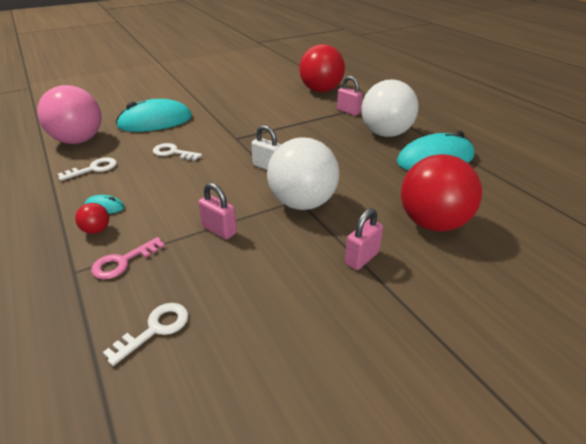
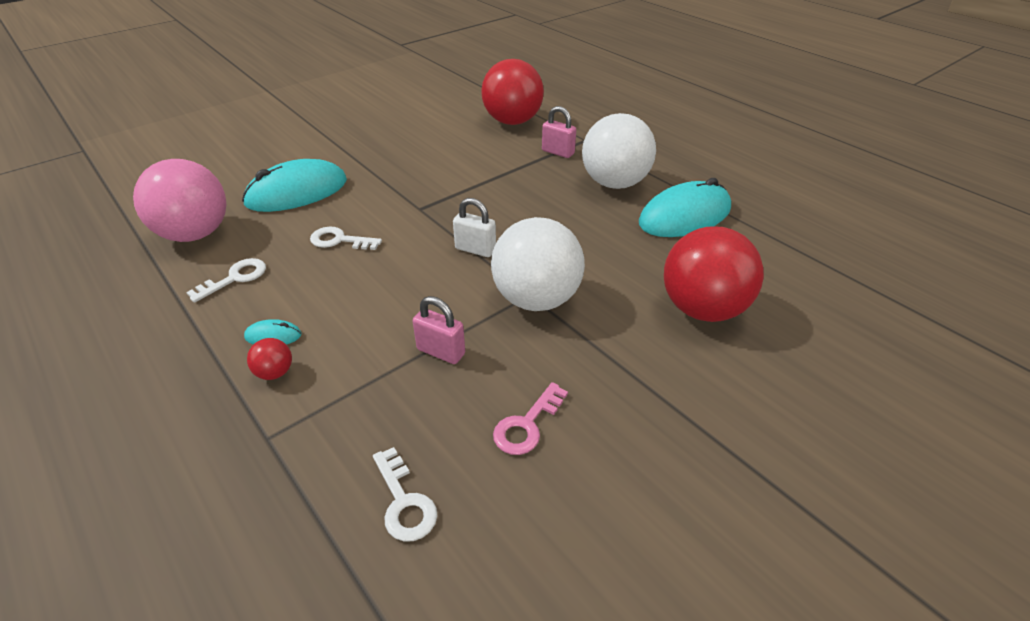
camera: 10 degrees left, 5 degrees up
(123, 262) = (328, 414): pink key -> pink key (527, 425)
(155, 329) = (404, 502): white key -> white key turned 120 degrees clockwise
(362, 258) = (630, 368): pink padlock -> none

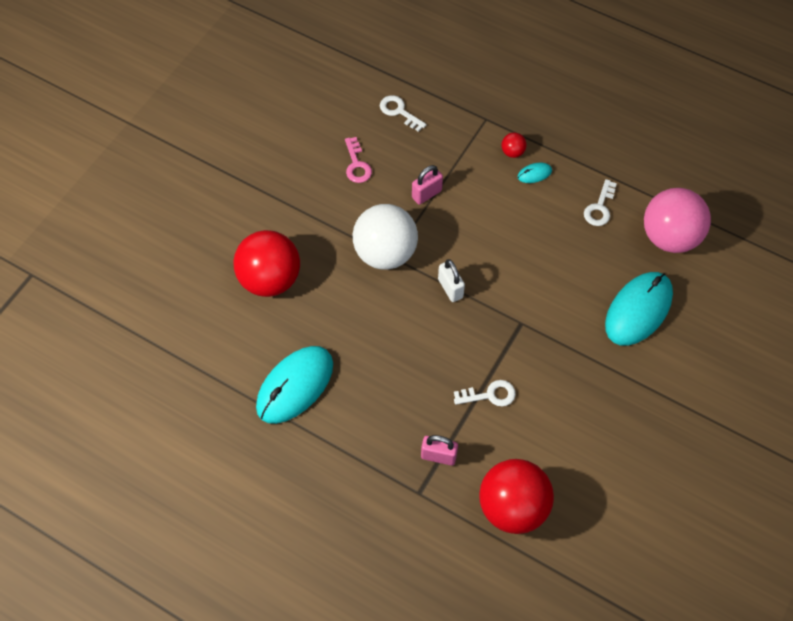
camera: 160 degrees right, 20 degrees up
(339, 240) = (557, 265): white key -> white key (490, 395)
(441, 351) = (426, 194): pink padlock -> pink padlock turned 45 degrees counterclockwise
(475, 249) = (450, 288): white padlock -> white padlock turned 60 degrees clockwise
(527, 425) = (357, 165): pink key -> pink key turned 150 degrees clockwise
(614, 183) = (367, 417): white ball -> none

